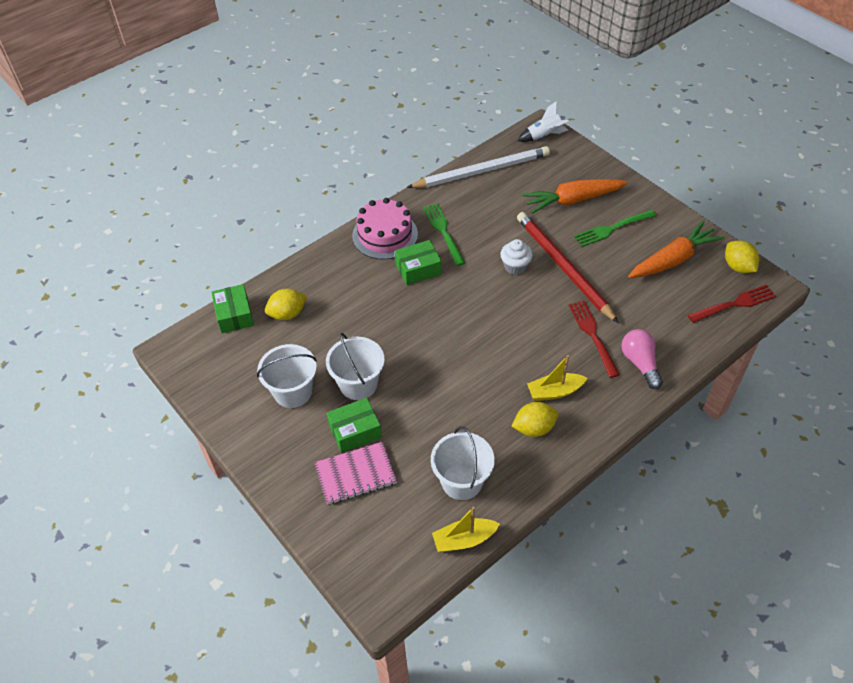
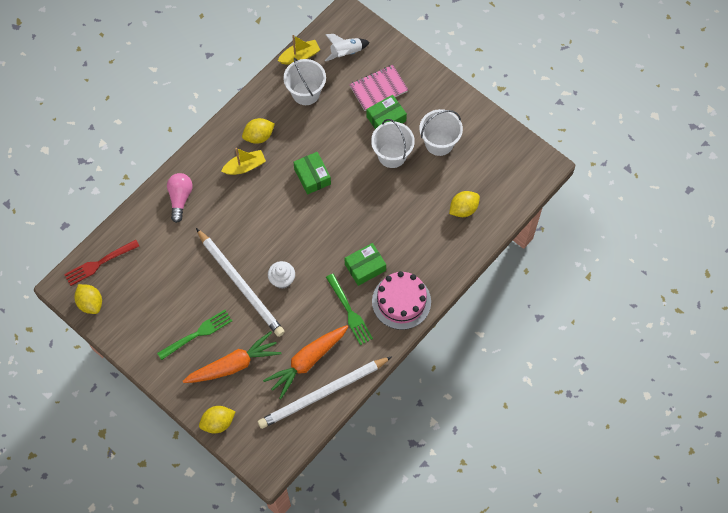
camera: 170 degrees right, 15 degrees up
(234, 315) = (506, 203): green box -> green box (312, 176)
(543, 136) = (264, 453): white rocket -> white rocket (346, 52)
(563, 267) = (241, 284): red pencil -> white pencil
(589, 160) = (218, 423): none -> yellow lemon
(593, 335) = (216, 219): red fork -> none
(640, 363) = (180, 198): pink light bulb -> pink light bulb turned 150 degrees counterclockwise
(673, 259) = (145, 304): orange carrot -> orange carrot (307, 362)

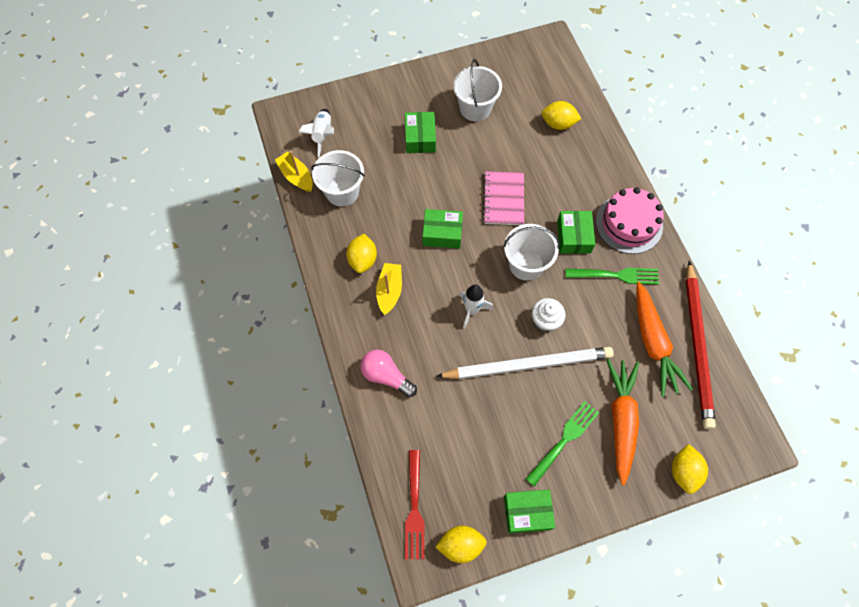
camera: 60 degrees left, 0 degrees up
(133, 334) = (527, 512): none -> green box
(197, 334) = (564, 440): green fork -> green fork turned 45 degrees clockwise
(261, 227) = (472, 310): none -> white rocket
(300, 56) = (296, 176): yellow boat -> yellow boat turned 45 degrees counterclockwise
(323, 394) = (697, 346): white pencil -> red pencil
(378, 89) = (382, 128): pink notebook -> pink notebook (503, 199)
(392, 155) = (463, 152): white bucket -> white bucket (526, 264)
(463, 209) = (558, 124): yellow lemon -> yellow lemon turned 75 degrees counterclockwise

